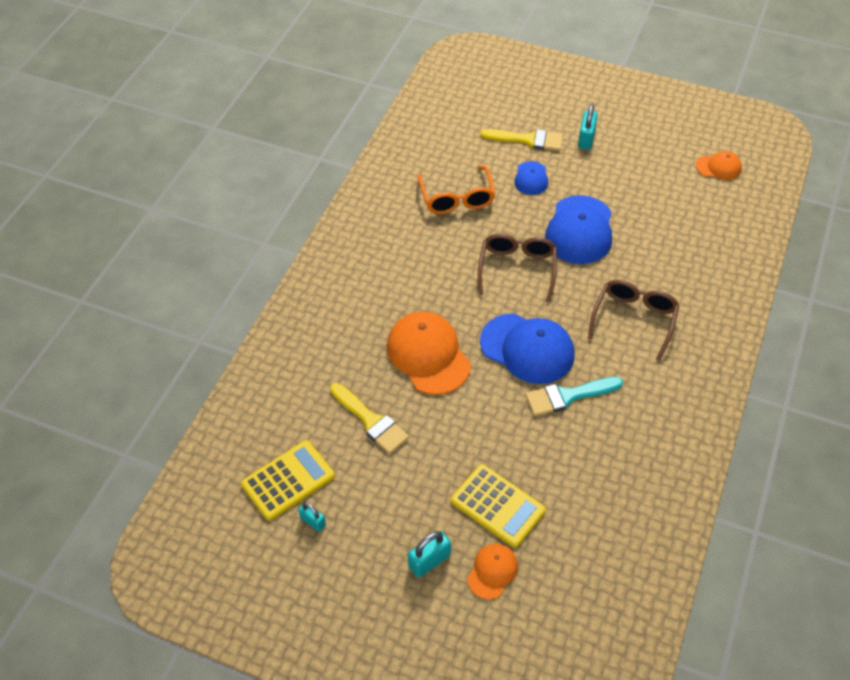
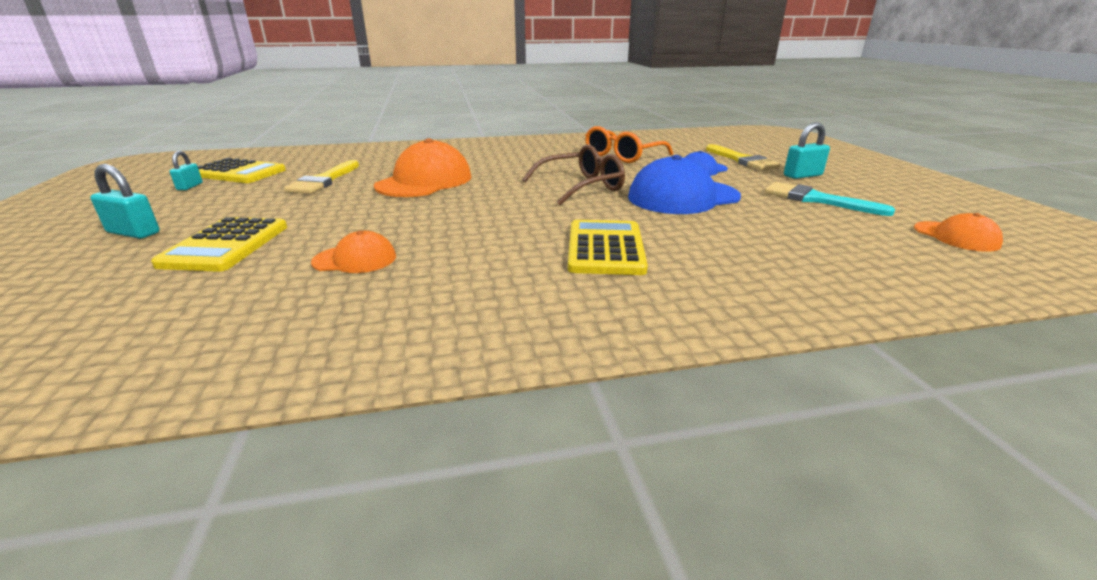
camera: 55 degrees right, 25 degrees down
(492, 571) = (111, 264): orange cap -> orange cap (355, 259)
(527, 348) = (481, 211): blue cap -> none
(567, 396) = (431, 242): turquoise brush -> turquoise brush (816, 199)
(634, 319) = (605, 248): brown glasses -> yellow calculator

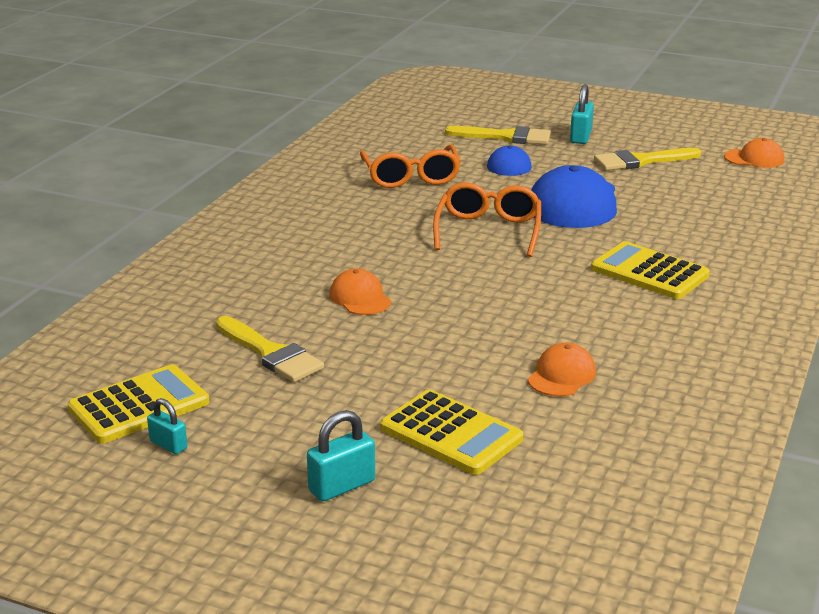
camera: 55 degrees left, 0 degrees up
(425, 181) = (360, 298): orange cap -> orange cap, size x0.53
(582, 187) = (488, 230): brown glasses -> orange glasses
(816, 199) = (641, 161): turquoise brush -> yellow brush

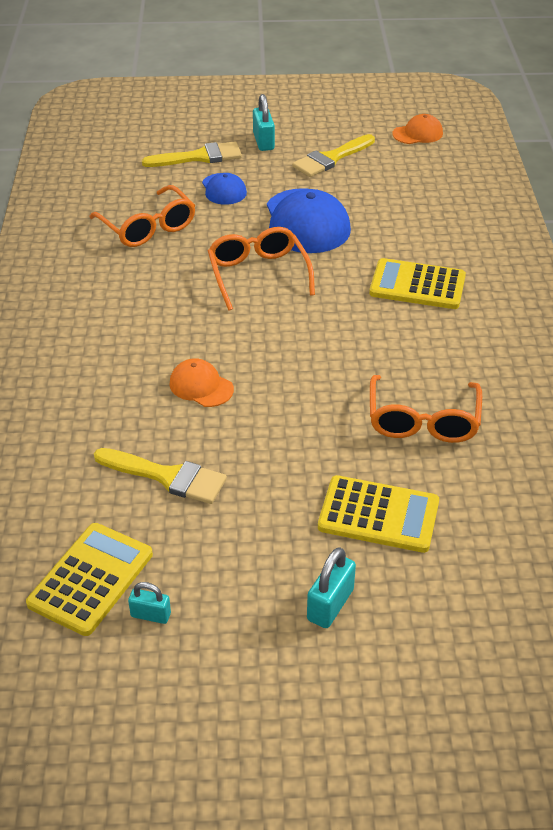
camera: 25 degrees left, 15 degrees up
(562, 375) = (423, 421): orange cap -> orange glasses

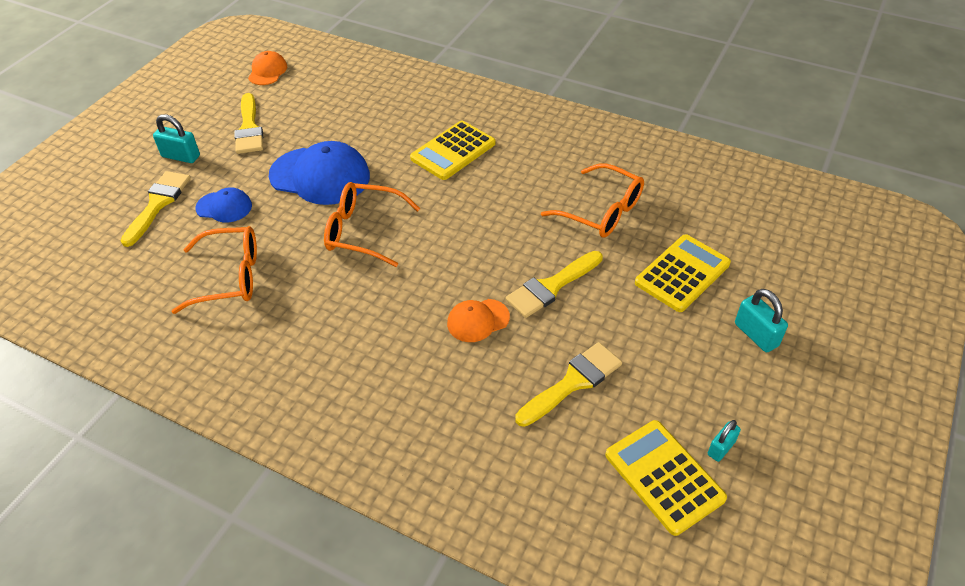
camera: 60 degrees left, 5 degrees up
(281, 420) = (551, 287): none -> yellow brush

